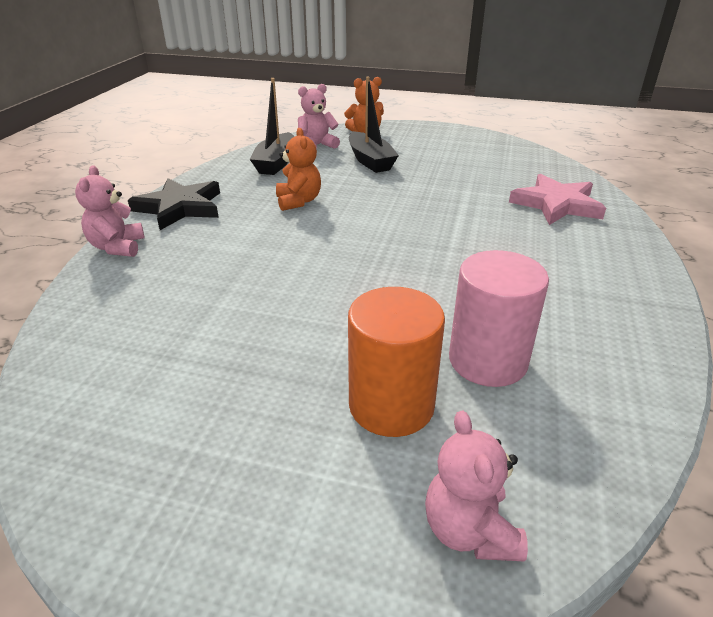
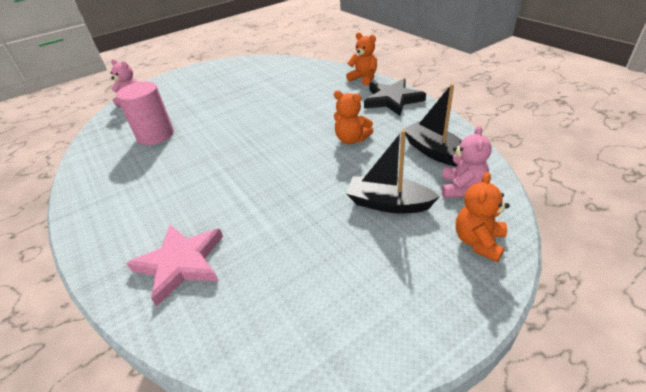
camera: 135 degrees right, 5 degrees up
(117, 247) = (364, 79): pink teddy bear -> orange teddy bear
(391, 405) = (179, 108): orange cylinder -> none

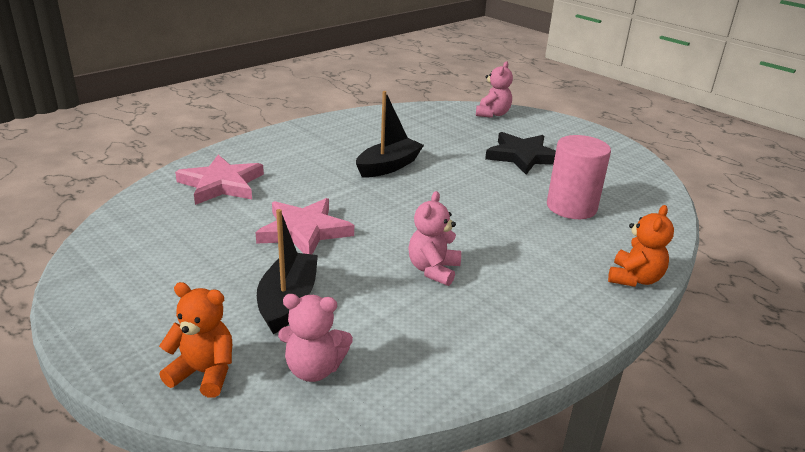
camera: 75 degrees right, 10 degrees down
(155, 135) = (426, 138): pink cylinder -> pink cylinder (571, 207)
(290, 199) = (304, 231): none -> pink star
(351, 139) = (433, 270): orange teddy bear -> pink teddy bear
(392, 100) = (566, 310): black star -> black star (522, 156)
(434, 152) = (407, 349): black boat -> black boat (388, 166)

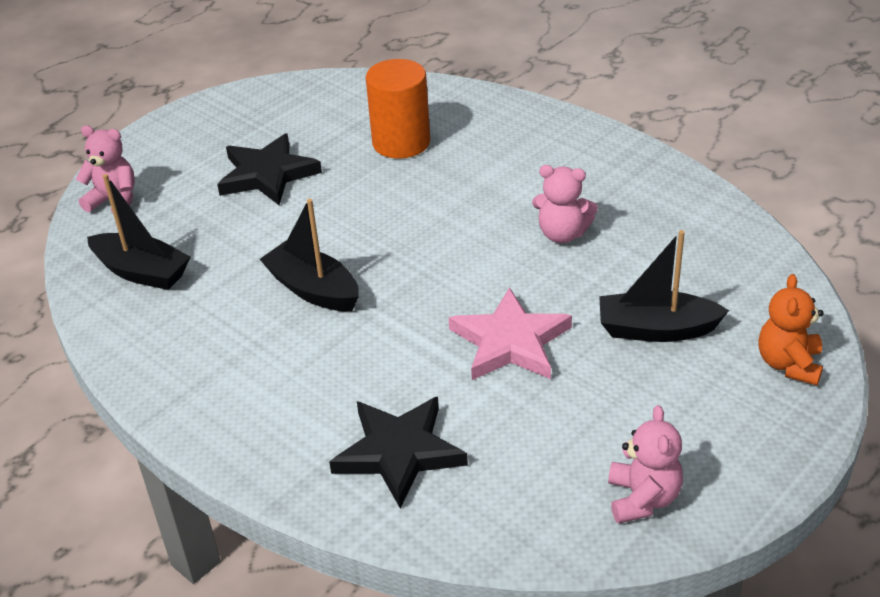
camera: 90 degrees left, 10 degrees up
(221, 184) = (399, 452): pink star -> black star
(314, 369) = (749, 294): pink teddy bear -> pink teddy bear (643, 499)
(420, 121) = (142, 272): none -> black boat
(571, 207) = (401, 142): pink cylinder -> orange cylinder
(634, 279) = (536, 113): orange teddy bear -> none

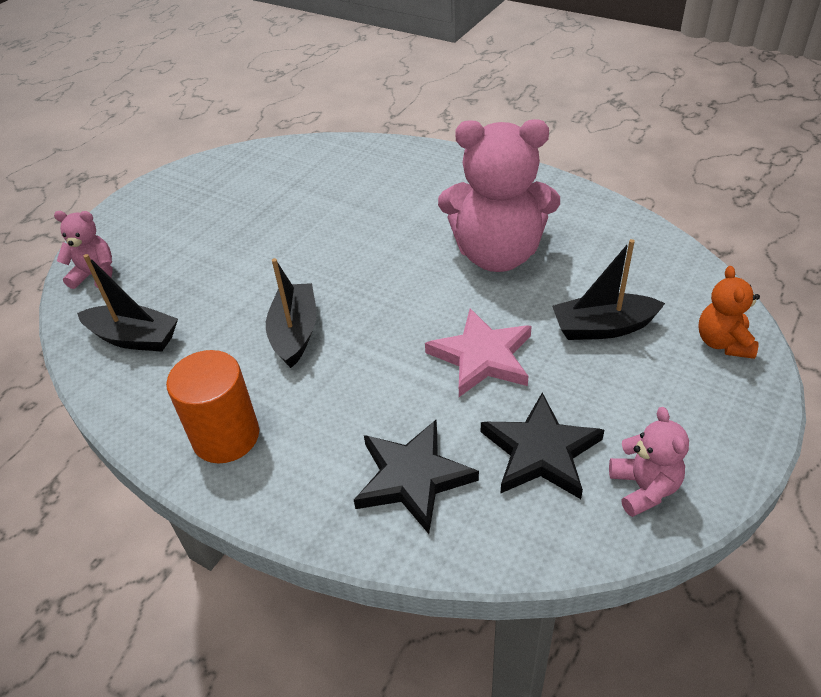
camera: 10 degrees left, 5 degrees up
(267, 174) = (229, 234): black star -> black star (540, 451)
(313, 289) = (295, 333): black boat -> black boat turned 60 degrees clockwise
(401, 142) = (338, 193): orange cylinder -> orange cylinder (226, 436)
(562, 234) = (497, 254): pink teddy bear -> pink teddy bear, size x2.10

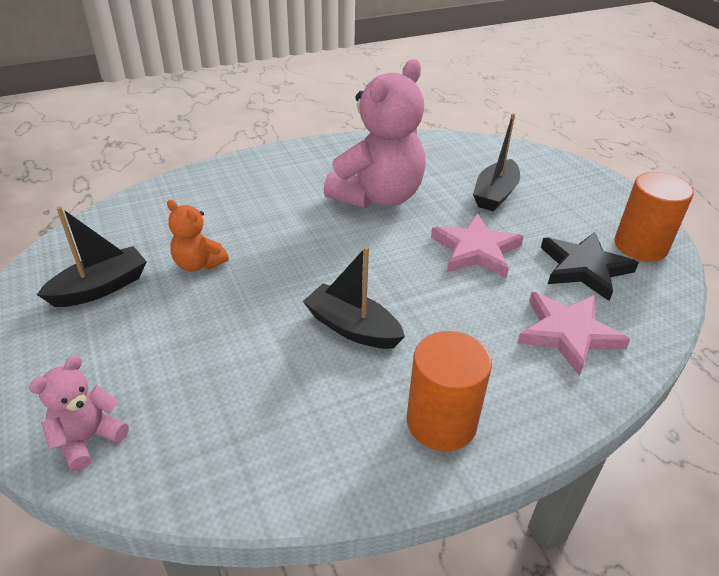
camera: 60 degrees left, 5 degrees down
(134, 338) = (236, 441): black boat -> black boat (100, 288)
(413, 478) = (568, 333): black star -> pink star
(644, 488) = (640, 246): pink teddy bear -> orange cylinder
(723, 342) = (547, 166): orange teddy bear -> orange teddy bear (198, 264)

